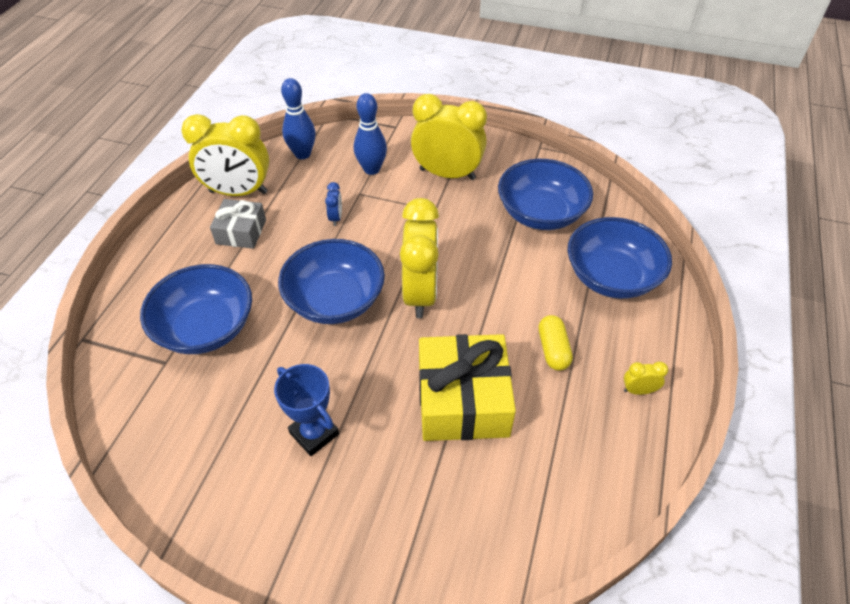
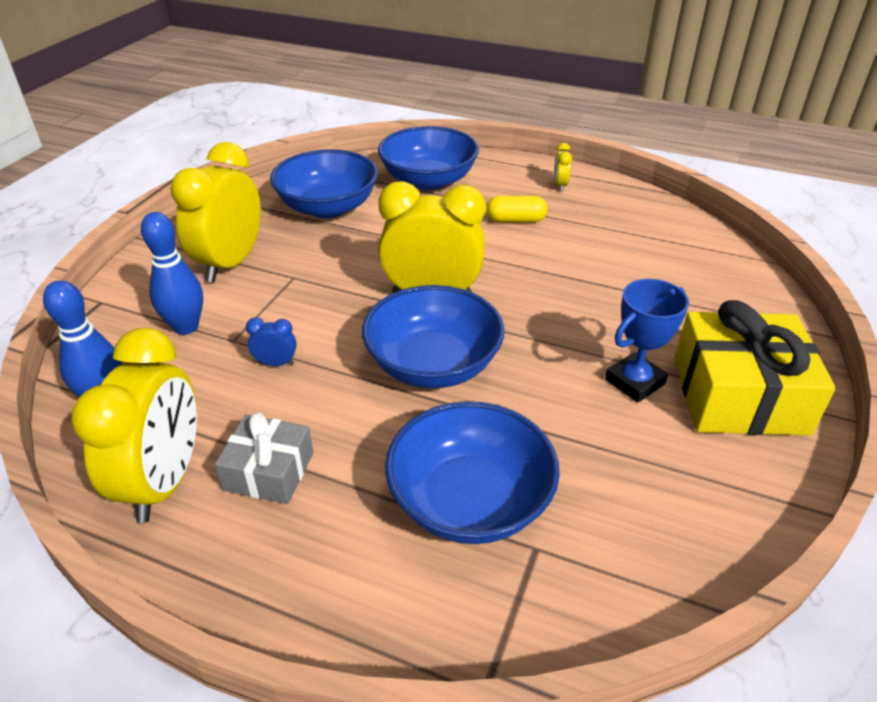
camera: 85 degrees left, 10 degrees down
(463, 400) = (578, 276): yellow gift -> yellow gift (739, 395)

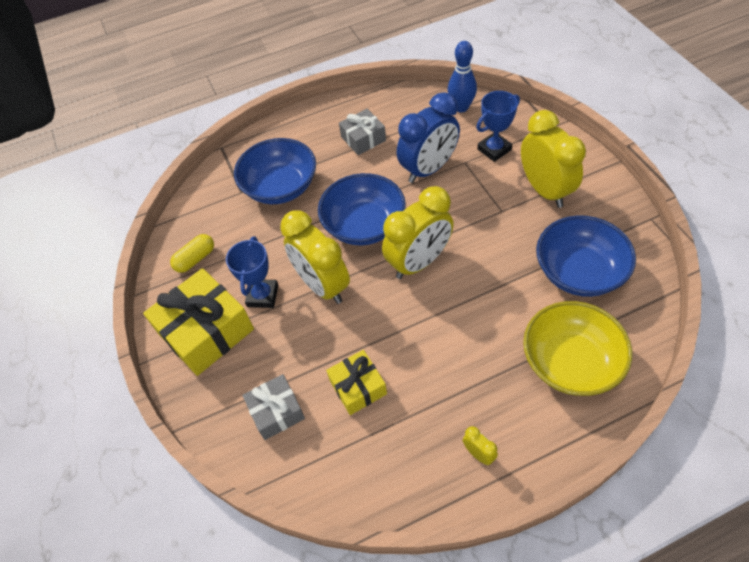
camera: 140 degrees right, 15 degrees up
(165, 481) = (391, 110): yellow clock -> yellow clock (322, 285)
(186, 327) = (494, 149): blue bowling pin -> blue trophy
(276, 363) = (429, 169): blue clock -> blue clock, size x2.45
(428, 180) = (570, 362): blue bowl -> yellow bowl
(515, 220) = (456, 373): yellow capsule -> yellow capsule (195, 259)
(608, 258) = (358, 387): none -> yellow gift
(704, 288) = (276, 411): none -> grey gift

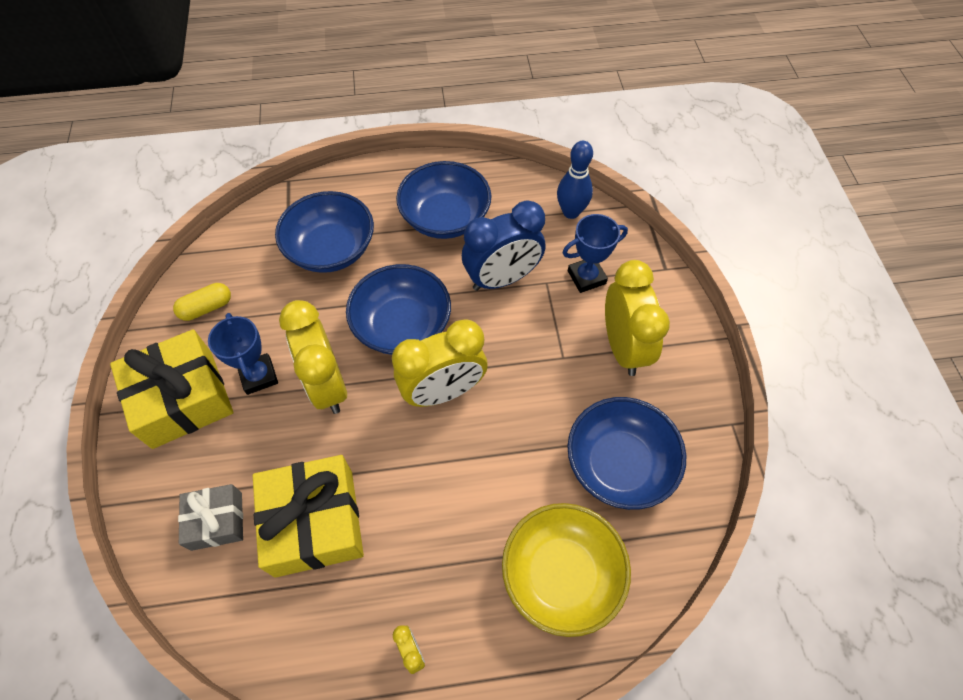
camera: 10 degrees right, 5 degrees up
(262, 296) = (258, 376): blue trophy -> blue trophy turned 45 degrees counterclockwise
(358, 387) = (314, 522): yellow gift -> yellow gift, size x1.75
(363, 139) = (445, 218): grey gift -> blue bowl

